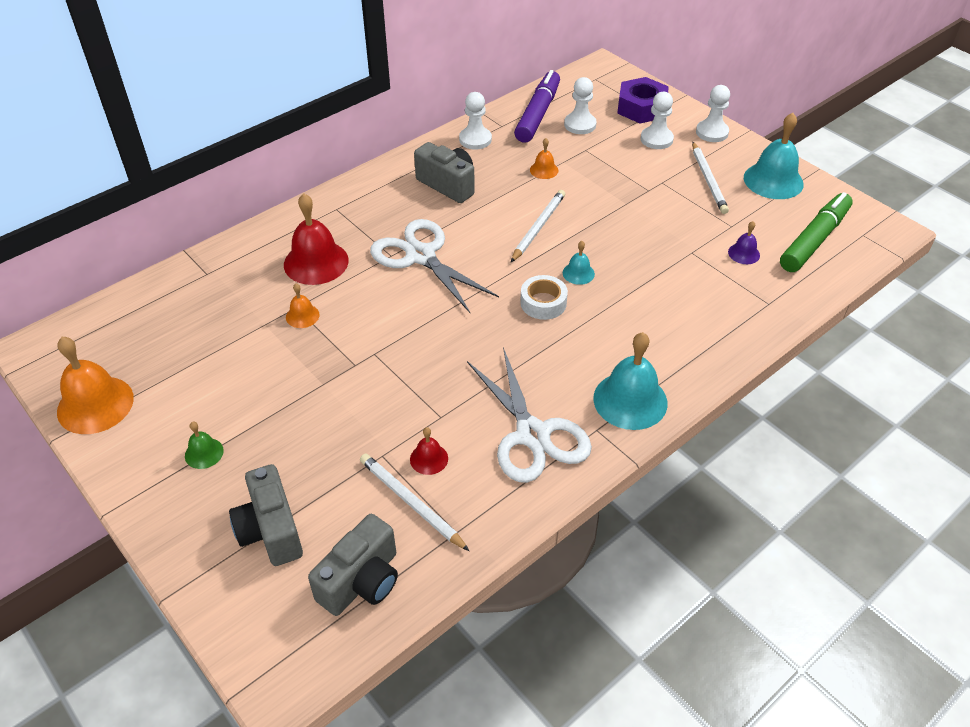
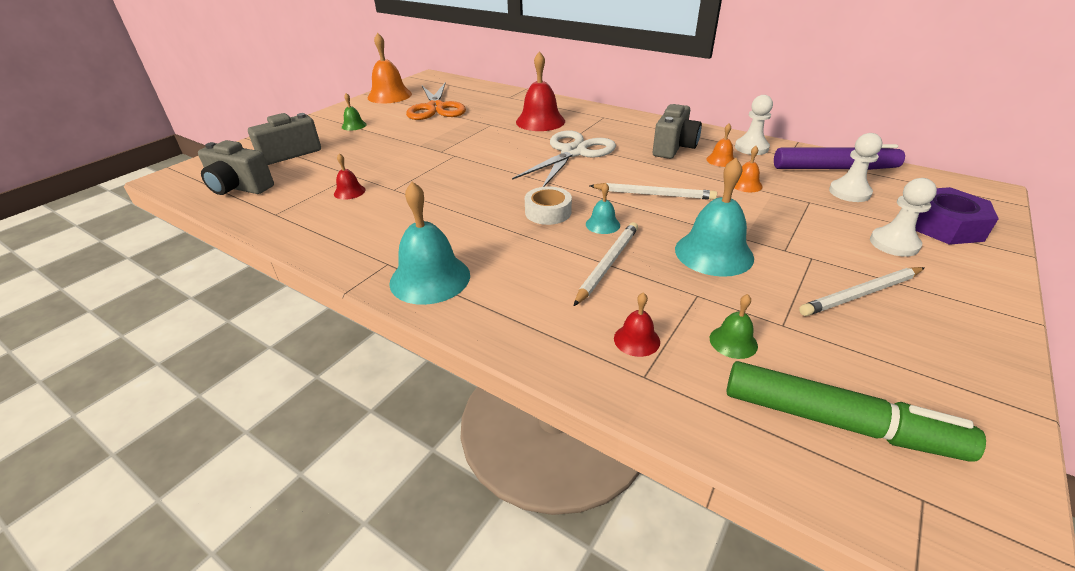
camera: 75 degrees right, 10 degrees down
(195, 354) = (435, 108): none -> orange scissors
(302, 316) = (483, 127): orange bell -> orange bell (721, 160)
(411, 503) = (306, 192): white pencil -> white pencil (608, 264)
(532, 435) = (377, 231): white scissors -> none
(712, 132) = (976, 286): white pawn -> none
(734, 296) = (636, 340): none -> red bell
(744, 253) = (733, 342): purple bell -> green bell
(773, 180) = (941, 360): turquoise bell -> turquoise bell (713, 253)

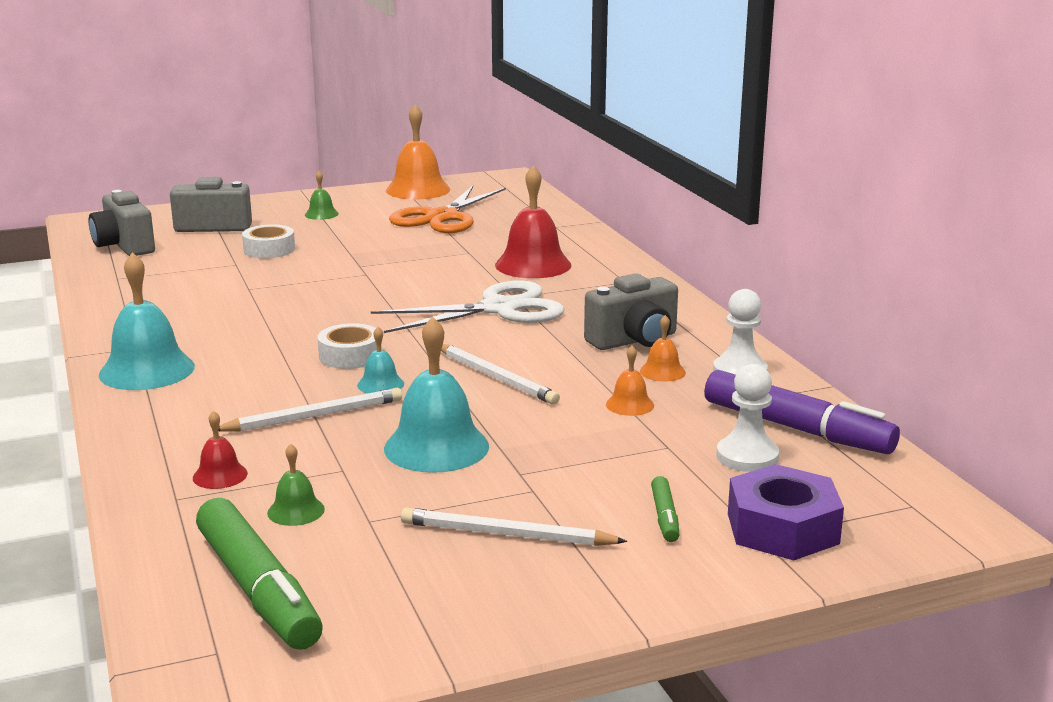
camera: 35 degrees right, 15 degrees down
(349, 192) = (206, 278): red bell -> none
(359, 158) = (269, 249): none -> white tape
(894, 244) = (664, 517): white pawn -> green marker

